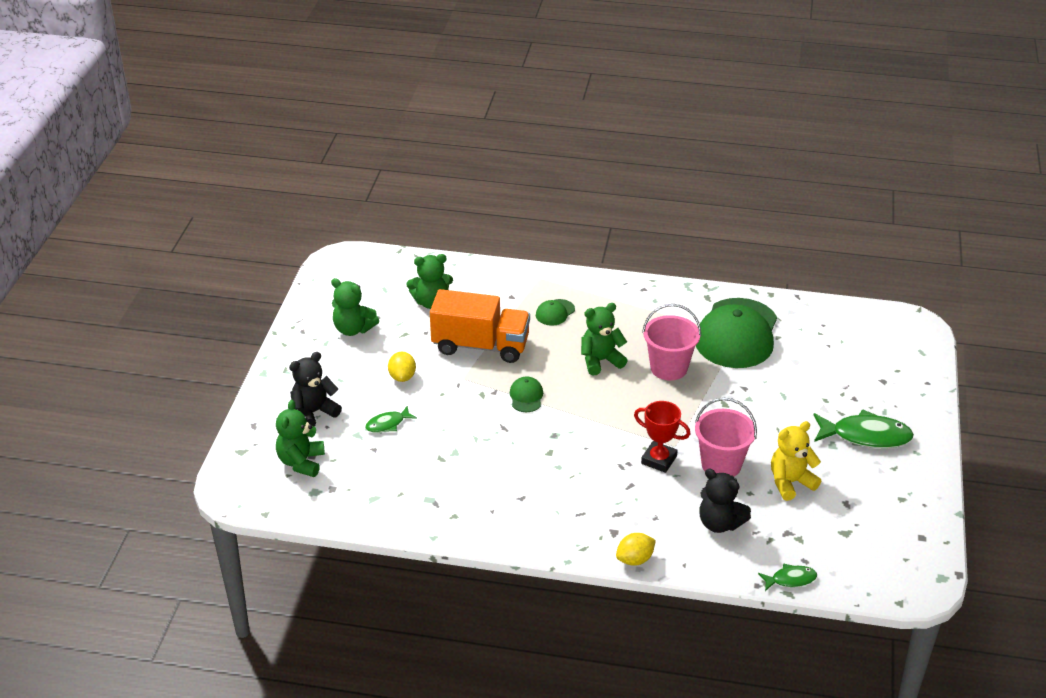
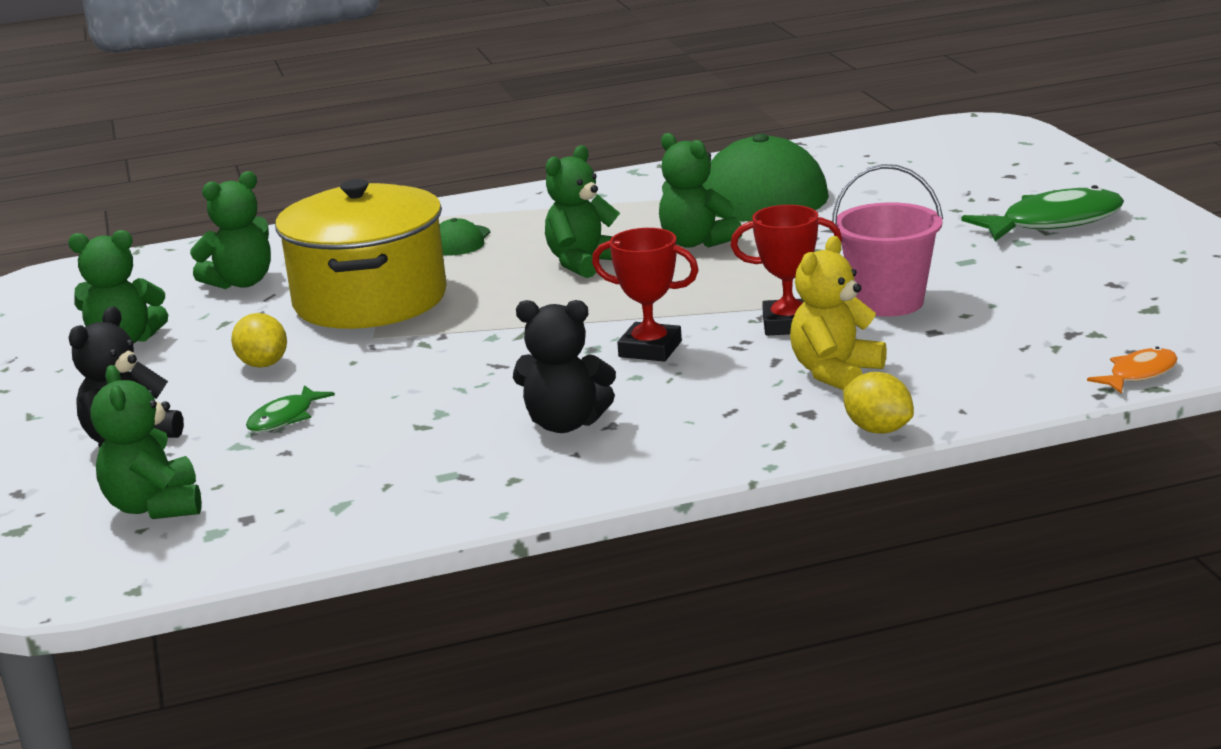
camera: 25 degrees left, 15 degrees down
(480, 346) = (370, 300): orange truck -> yellow pot
(526, 396) = (502, 325): green cap -> none
(580, 448) = (650, 349): none -> red trophy
(635, 559) = (878, 429): yellow lemon -> yellow lemon turned 75 degrees counterclockwise
(668, 368) = (696, 242): pink bucket -> green teddy bear
(719, 523) = (960, 355): black teddy bear -> black teddy bear (565, 424)
(790, 482) = (1009, 289): yellow teddy bear -> yellow teddy bear (835, 373)
(790, 579) = (1139, 374): green fish -> orange fish

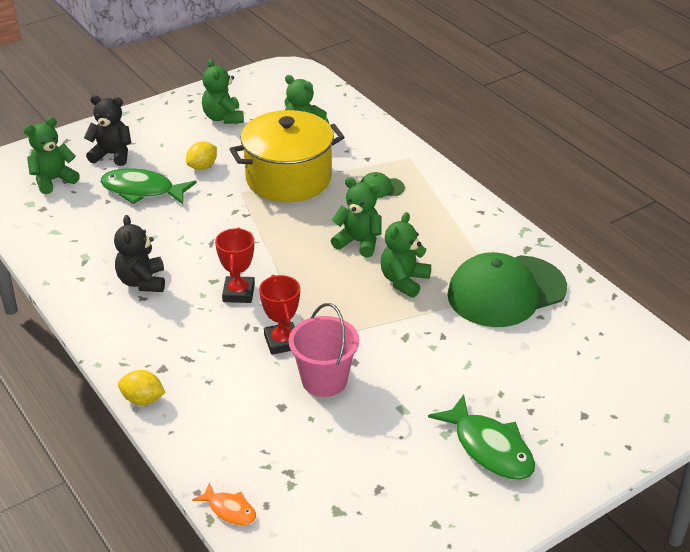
camera: 70 degrees right, 15 degrees up
(285, 418) = (142, 191): green fish -> green fish, size x1.88
(835, 373) = (215, 372): yellow teddy bear -> none
(878, 429) = (143, 399): yellow lemon -> yellow lemon turned 75 degrees clockwise

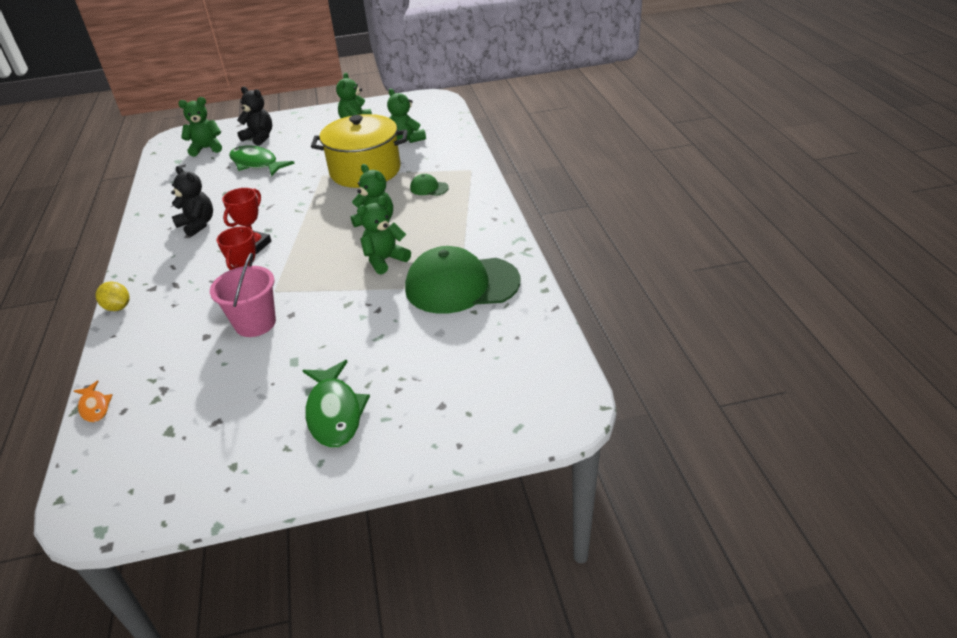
camera: 25 degrees right, 0 degrees up
(142, 282) = (197, 225): black teddy bear -> black teddy bear turned 120 degrees clockwise
(202, 167) = (312, 154): yellow lemon -> none

